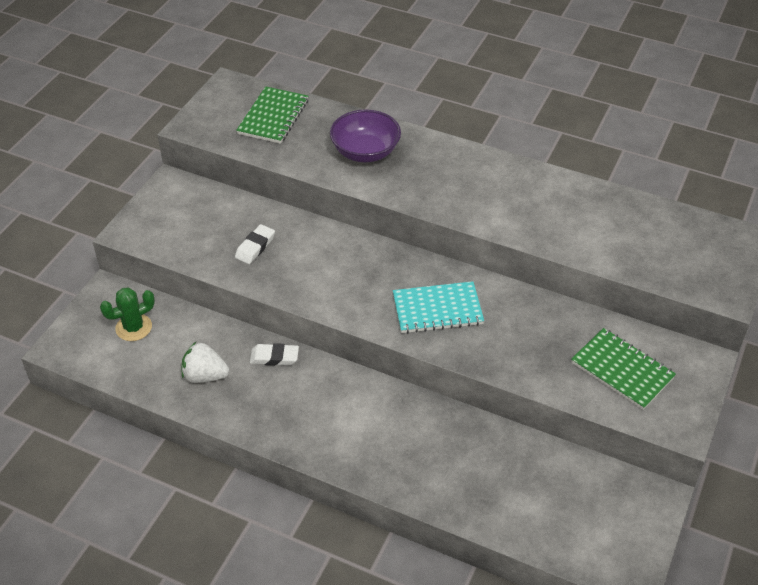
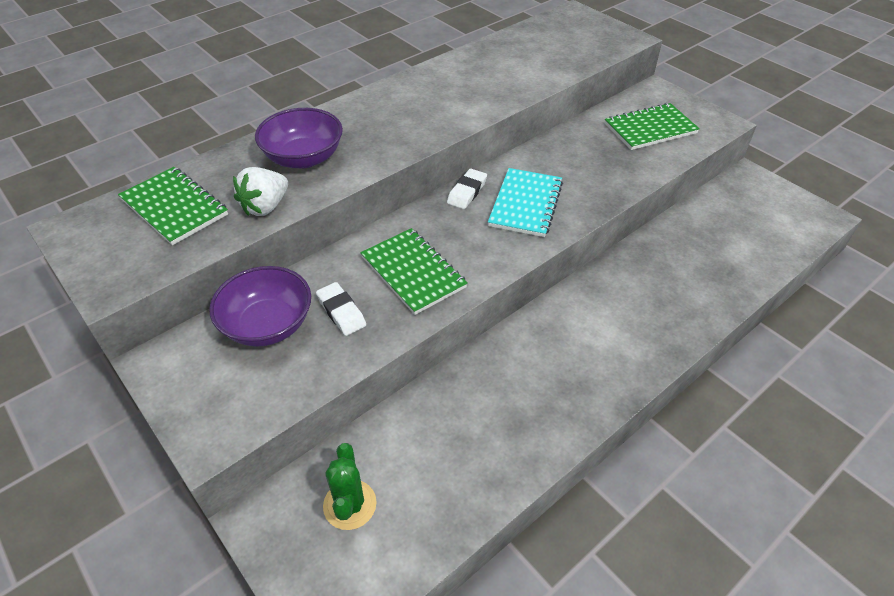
camera: 65 degrees left, 0 degrees up
(205, 376) = (476, 446): white strawberry -> white strawberry (265, 207)
(225, 217) = (268, 325): none -> purple bowl
(274, 357) = (482, 369): white eraser -> white eraser (467, 192)
(315, 269) = (413, 272): none -> green notebook

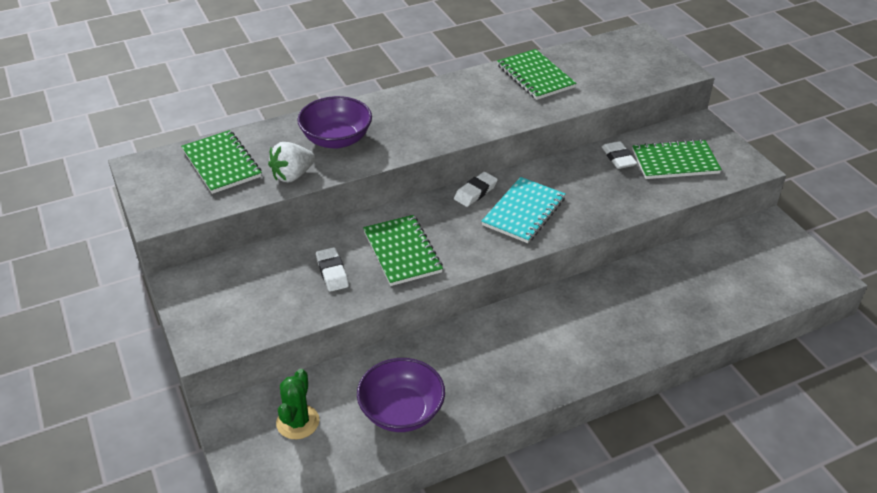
camera: 15 degrees right, 5 degrees down
(268, 325) = (271, 271): purple bowl -> purple bowl (401, 411)
(491, 62) = (535, 76): none -> green notebook
(595, 134) = (618, 158): none -> white eraser

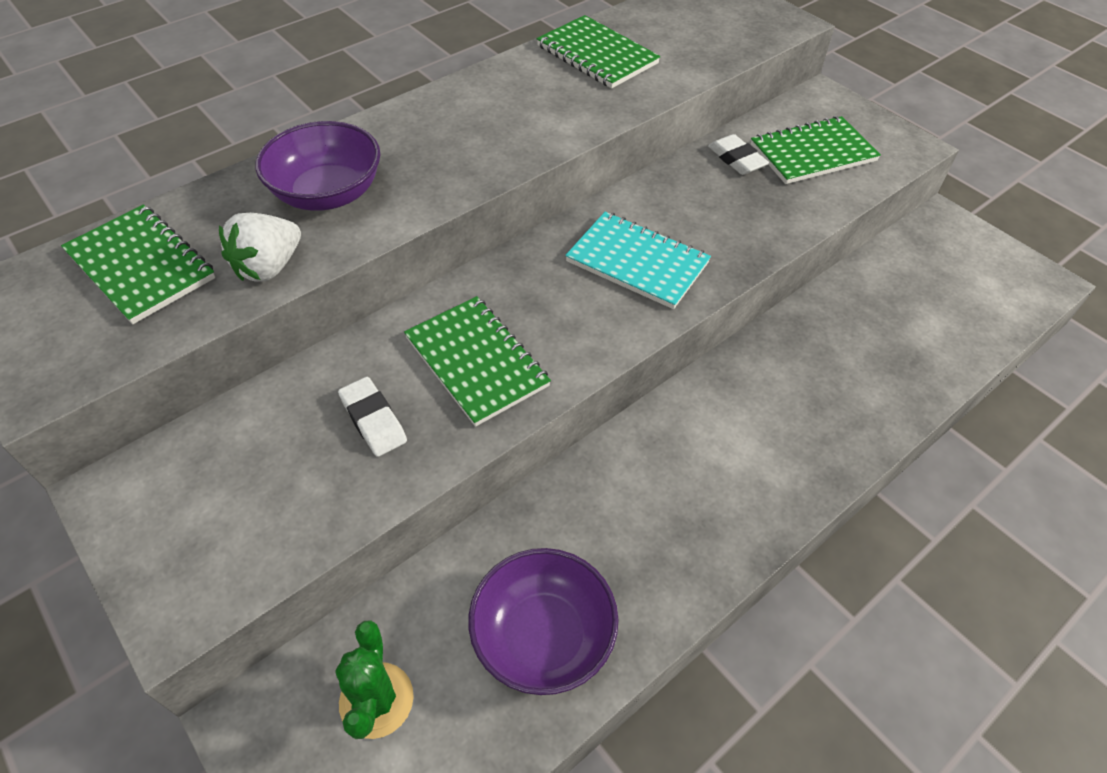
camera: 15 degrees left, 10 degrees up
(475, 192) = (557, 243): white eraser -> none
(524, 212) = (637, 262): turquoise notebook -> turquoise notebook turned 75 degrees counterclockwise

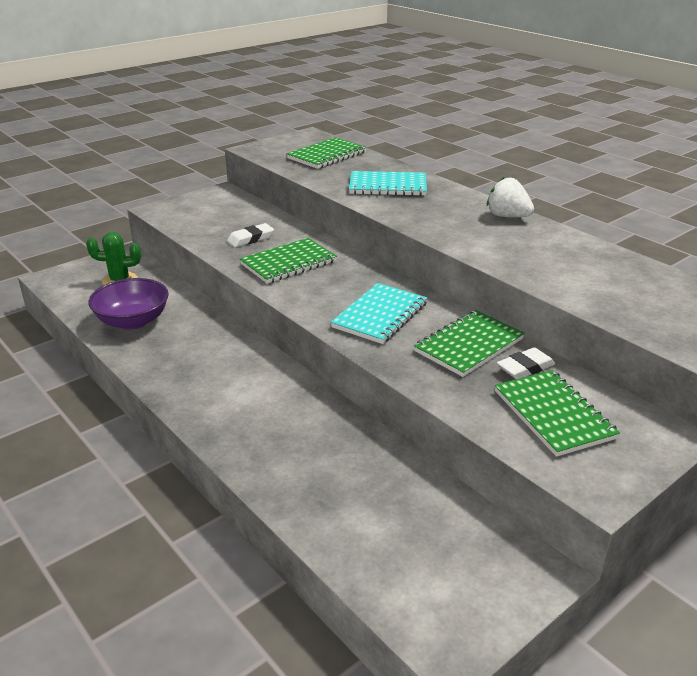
camera: 90 degrees right, 20 degrees down
(269, 267) = (326, 179): white strawberry -> white strawberry (507, 216)
(328, 193) = (387, 186): purple bowl -> turquoise notebook
(597, 55) = (587, 260): green notebook -> green notebook (468, 345)

